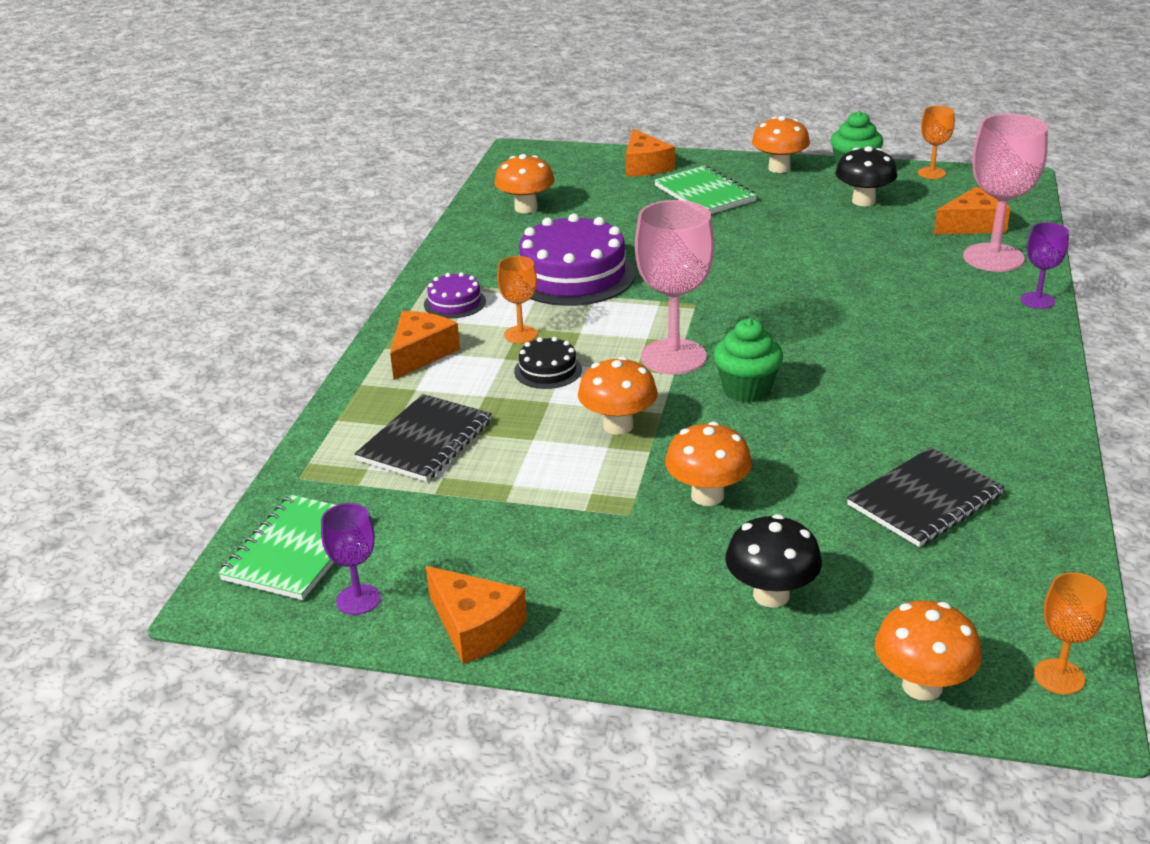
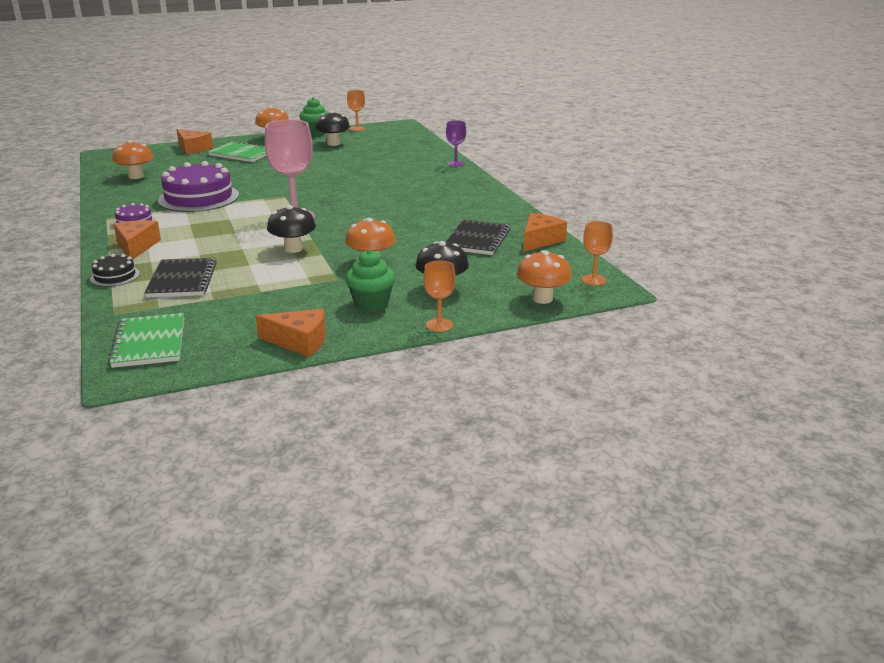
camera: 35 degrees left, 5 degrees down
(358, 599) = (215, 351): purple goblet -> none
(520, 334) = (193, 226): orange goblet -> orange goblet (439, 325)
(548, 370) = (227, 237): black cake -> black cake (115, 276)
(618, 426) = (293, 249): orange mushroom -> black mushroom
(746, 390) = (348, 221): green cupcake -> green cupcake (371, 303)
(972, 225) = (397, 143): orange cheese -> orange cheese (540, 240)
(993, 258) = (419, 153): pink goblet -> none

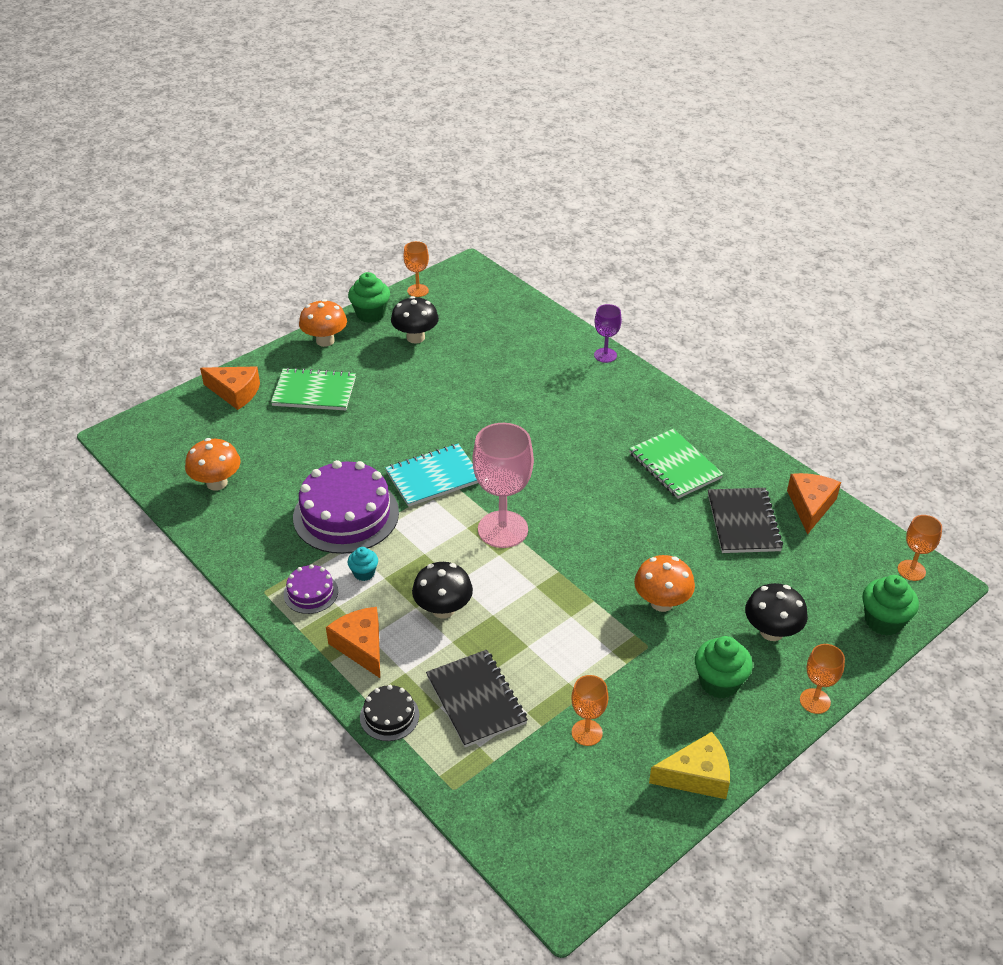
camera: 20 degrees left, 15 degrees up
(149, 342) = (540, 829): green notebook -> green notebook (675, 465)
(179, 220) = (364, 573): none -> turquoise cupcake
(241, 307) = (587, 732): none -> orange goblet
(275, 192) = (433, 477): none -> turquoise notebook
(293, 249) = (553, 598): black mushroom -> black mushroom (443, 609)
(299, 341) = (696, 776): orange cheese -> yellow cheese
(542, 298) = (883, 621): orange mushroom -> green cupcake

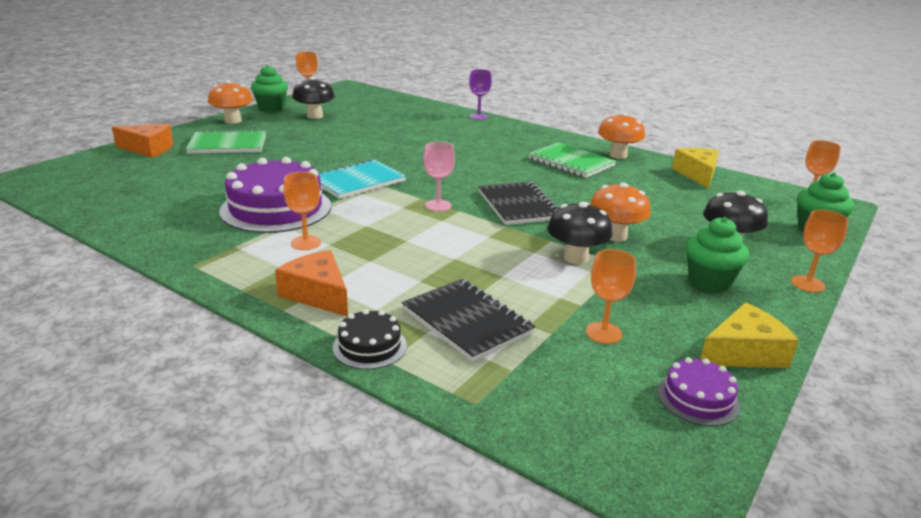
camera: 15 degrees left, 15 degrees down
(217, 483) = (132, 199): orange mushroom -> orange mushroom (618, 155)
(311, 593) = (249, 261): purple cake -> purple cake (698, 398)
(364, 573) = (306, 243): turquoise cupcake -> orange goblet
(443, 609) = (400, 259): black mushroom -> black mushroom (576, 258)
(502, 529) = (438, 205): pink goblet -> pink goblet, size x0.53
(743, 522) = (650, 186): black notebook -> black notebook (518, 205)
(810, 506) = (697, 174): orange cheese -> yellow cheese

